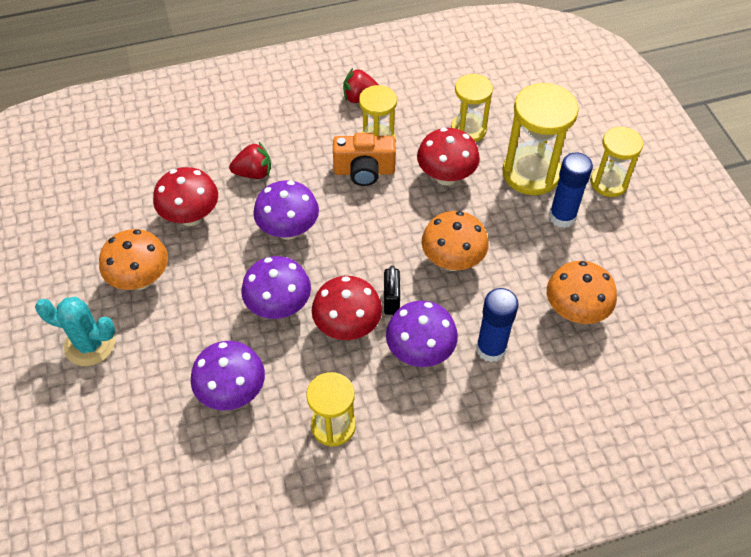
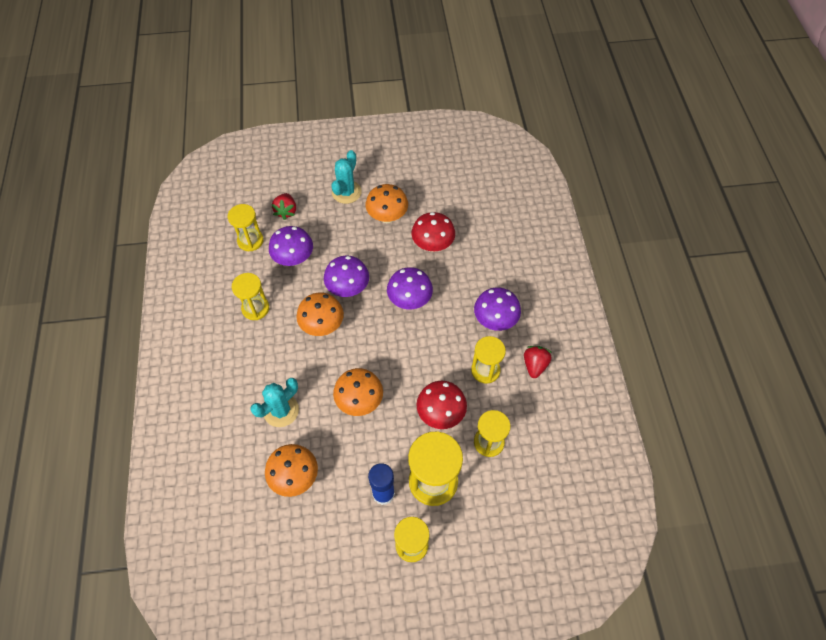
camera: 100 degrees right, 5 degrees up
(200, 470) = (250, 240): none -> yellow hourglass
(253, 173) = (465, 284): red strawberry -> red strawberry (286, 211)
(347, 326) = (322, 325): red mushroom -> orange mushroom
(364, 171) = (455, 356): orange camera -> none
(391, 300) = (336, 355): black padlock -> none
(420, 352) = (291, 365): purple mushroom -> purple mushroom (495, 320)
(491, 349) = (281, 410): blue glue stick -> turquoise cactus

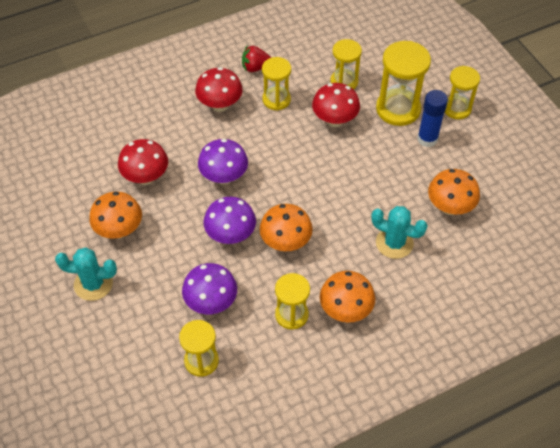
camera: 110 degrees left, 5 degrees down
(286, 211) = (143, 339): red strawberry -> none
(359, 401) = (353, 183): orange mushroom -> orange mushroom (345, 310)
(495, 320) = (220, 105): purple mushroom -> red mushroom

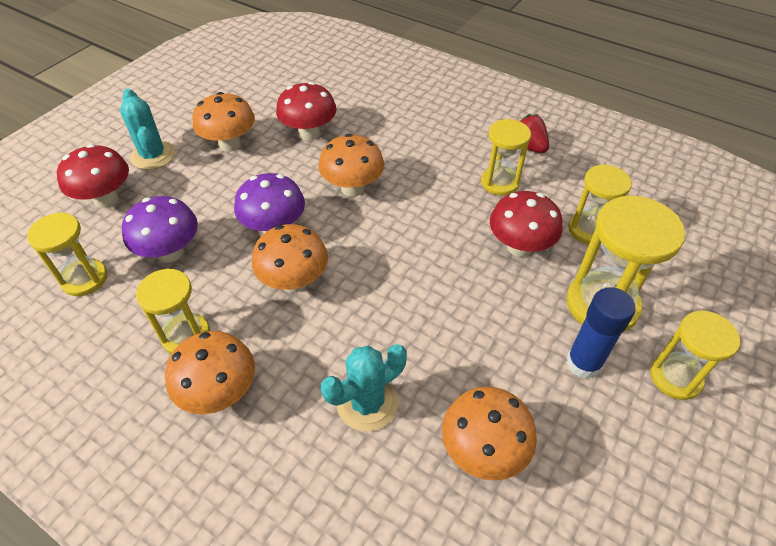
camera: 60 degrees right, 5 degrees down
(220, 105) = (449, 143): red mushroom -> red mushroom (106, 199)
(224, 177) = (352, 188): purple mushroom -> orange mushroom
(394, 243) = (367, 403): turquoise cactus -> turquoise cactus turned 60 degrees clockwise

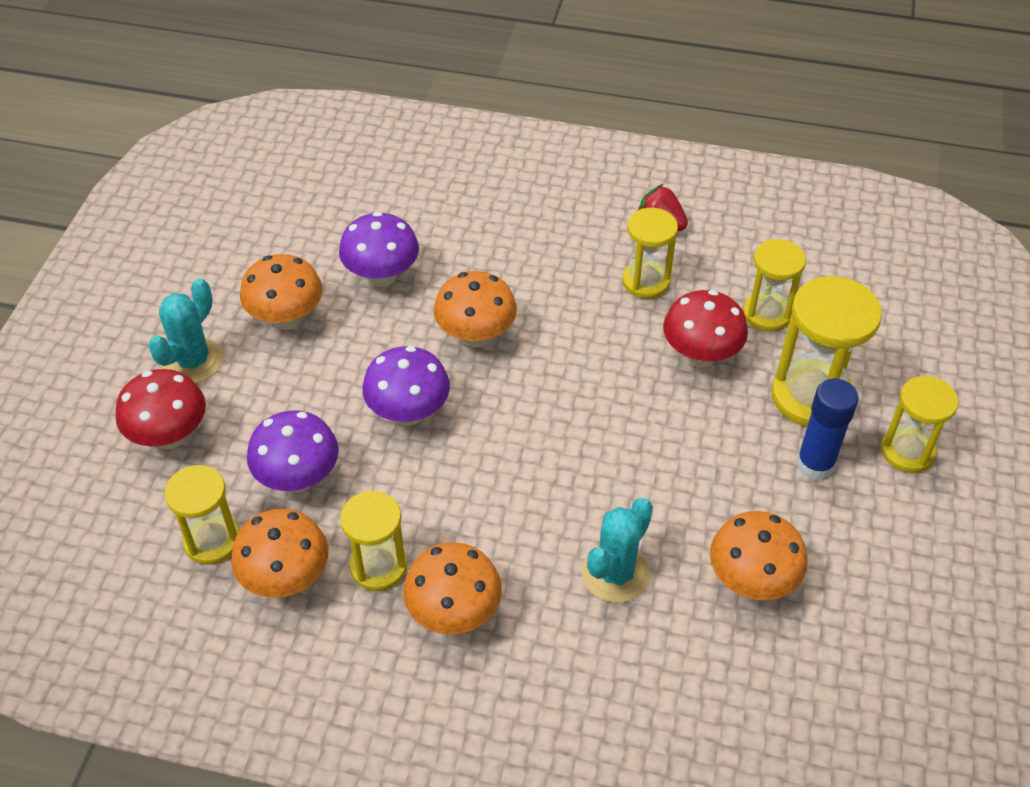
camera: 20 degrees left, 0 degrees up
(153, 155) = (193, 361): turquoise cactus -> turquoise cactus turned 75 degrees clockwise
(294, 281) = (468, 469): orange mushroom -> orange mushroom (286, 579)
(309, 133) = (382, 276): red mushroom -> purple mushroom

